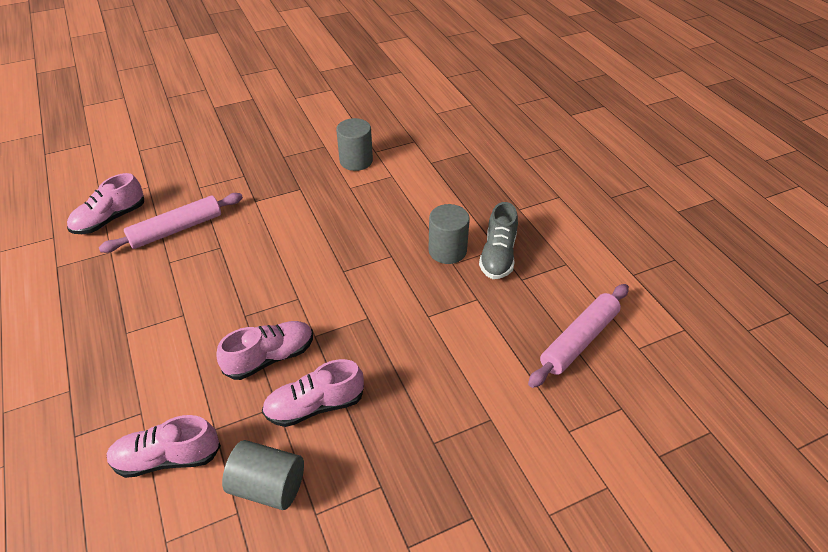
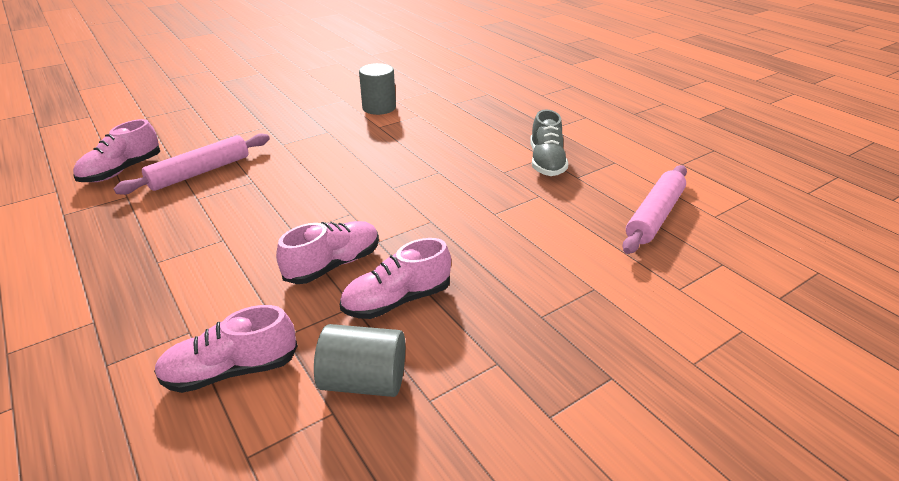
camera: 10 degrees left, 10 degrees down
(447, 251) = (494, 163): grey cylinder -> none

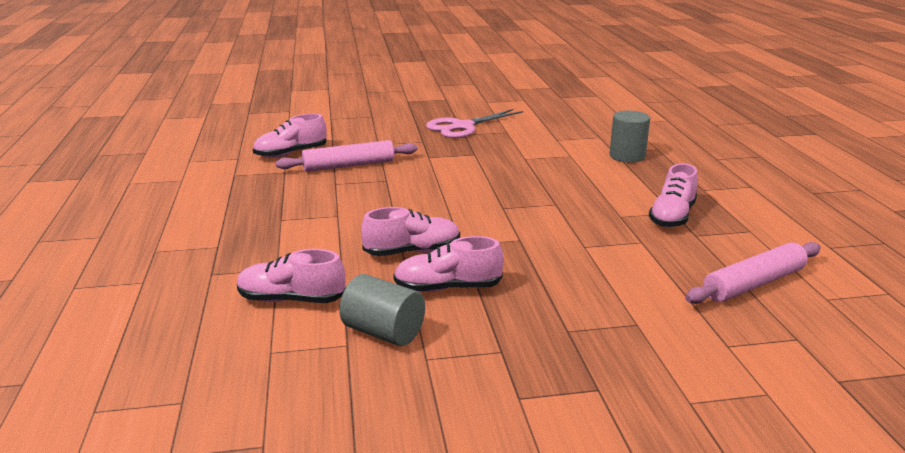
camera: 25 degrees right, 10 degrees down
(296, 102) = (462, 127): none -> pink scissors
(379, 108) = (536, 143): grey cylinder -> grey cylinder (627, 156)
(546, 162) = (672, 216): grey shoe -> pink shoe

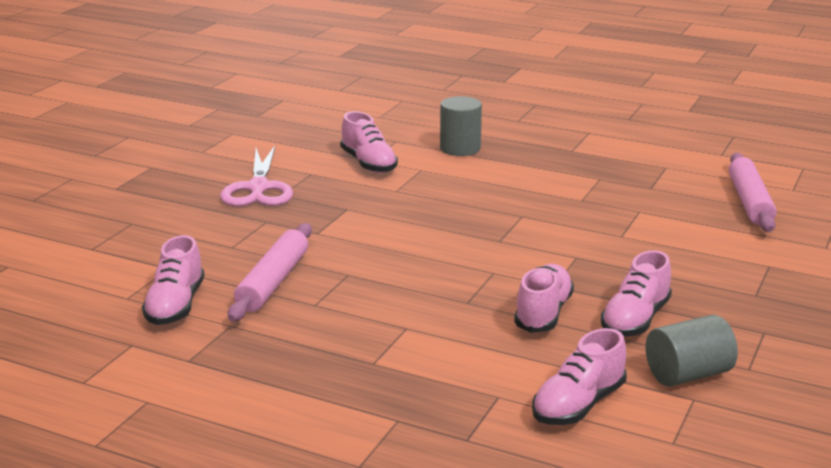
camera: 55 degrees left, 0 degrees up
(672, 216) = (607, 182): pink shoe -> pink shoe (368, 164)

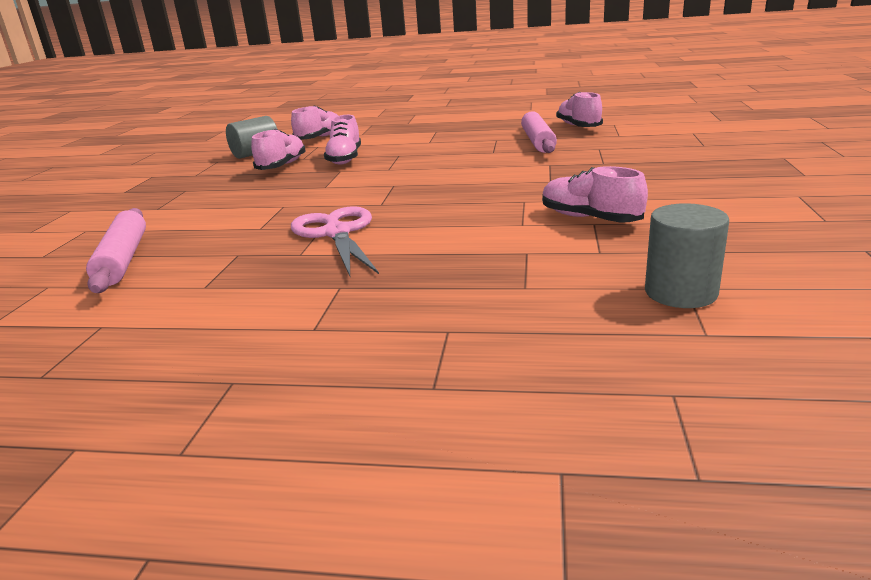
camera: 165 degrees right, 0 degrees up
(258, 188) = (658, 179): pink scissors -> pink scissors (337, 233)
(460, 148) = (500, 258): grey cylinder -> grey cylinder (680, 292)

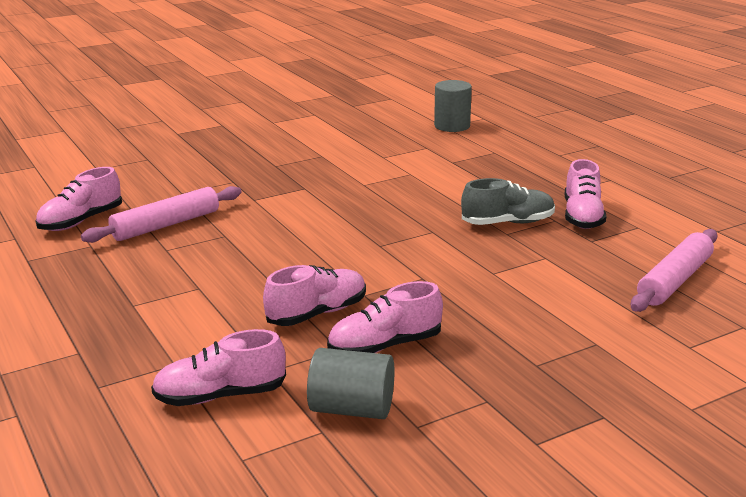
camera: 130 degrees left, 0 degrees up
(337, 233) = (508, 223): pink scissors -> grey shoe
(590, 218) = (376, 159): pink shoe -> pink shoe (582, 216)

